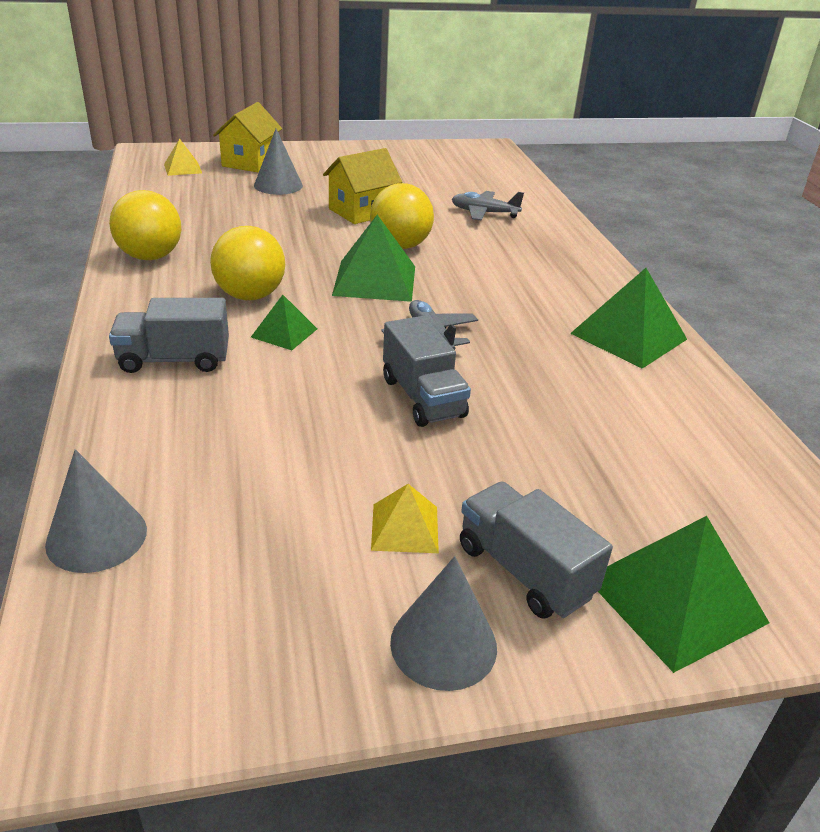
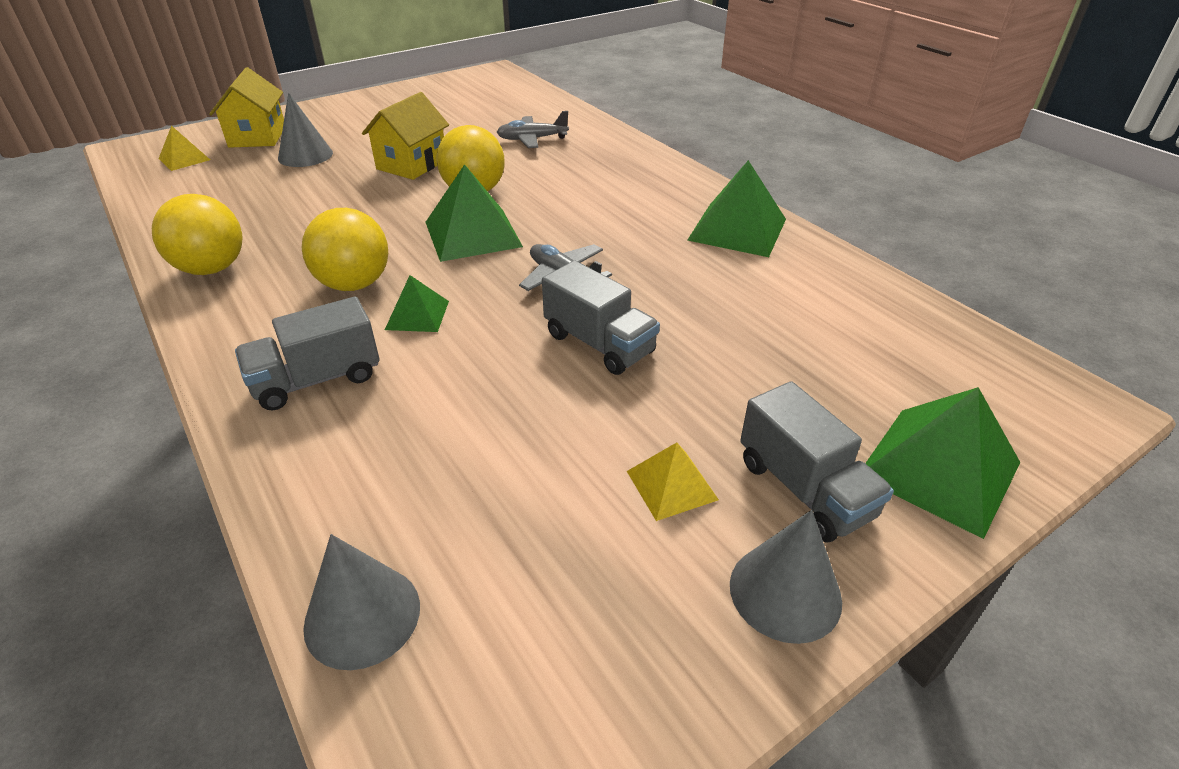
camera: 20 degrees left, 5 degrees up
(524, 571) = (804, 489): grey truck -> grey truck turned 150 degrees counterclockwise

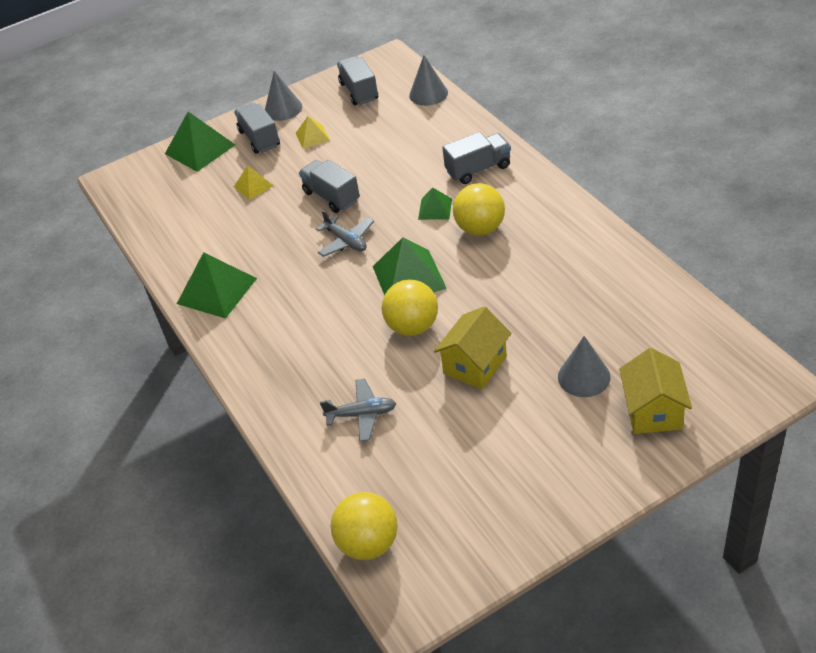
camera: 170 degrees left, 5 degrees up
(184, 159) = (701, 366): yellow pyramid -> yellow pyramid (253, 186)
(212, 269) = (582, 236): yellow ball -> yellow ball (368, 543)
(568, 649) = (359, 91): none -> grey truck

